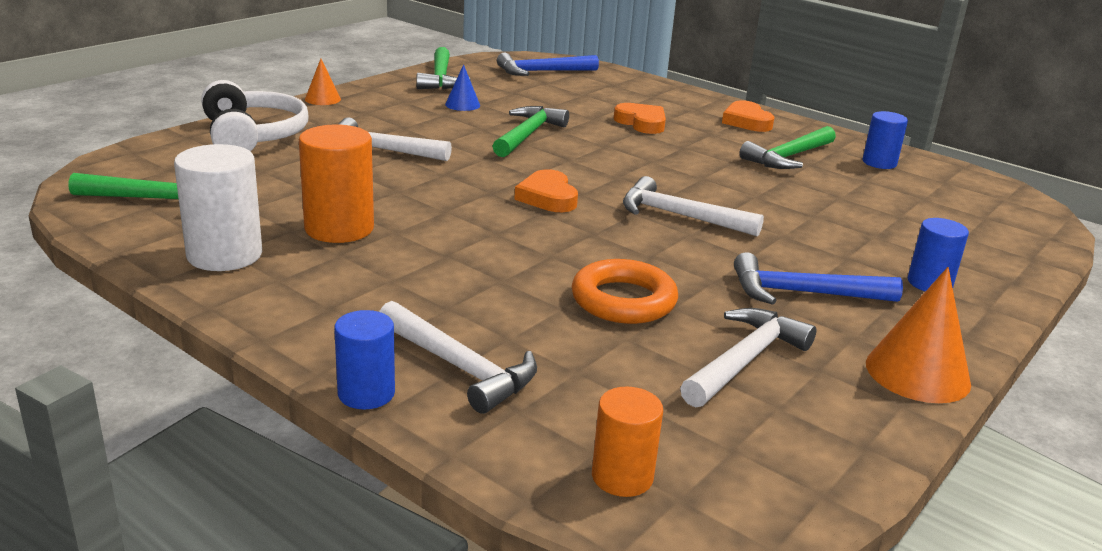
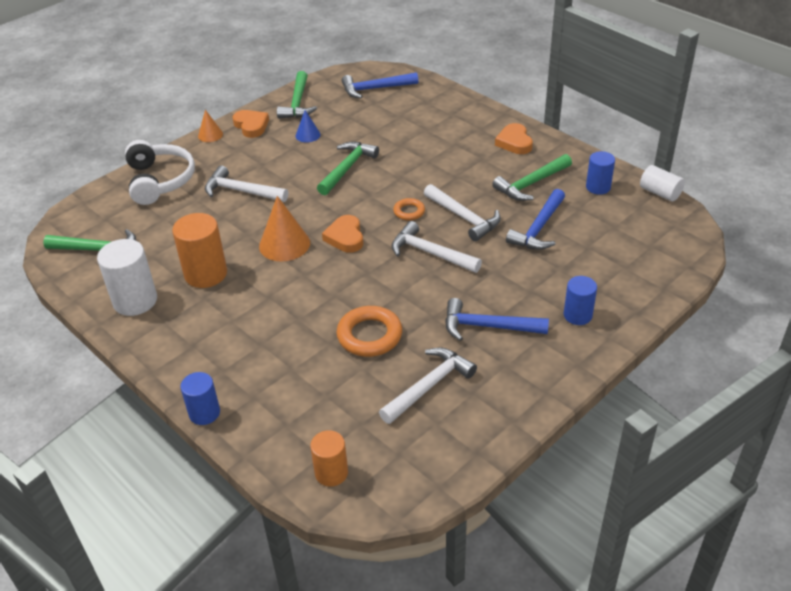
camera: 10 degrees right, 15 degrees up
(460, 367) = (259, 393): white hammer -> white hammer (464, 218)
(631, 176) = (409, 212): none -> orange ring
(641, 123) = (434, 149): orange heart -> orange heart (251, 126)
(822, 197) = (538, 229): none -> blue hammer
(917, 373) = (533, 395): orange cone -> orange cone (284, 244)
(963, 170) = (660, 193): none -> white cylinder

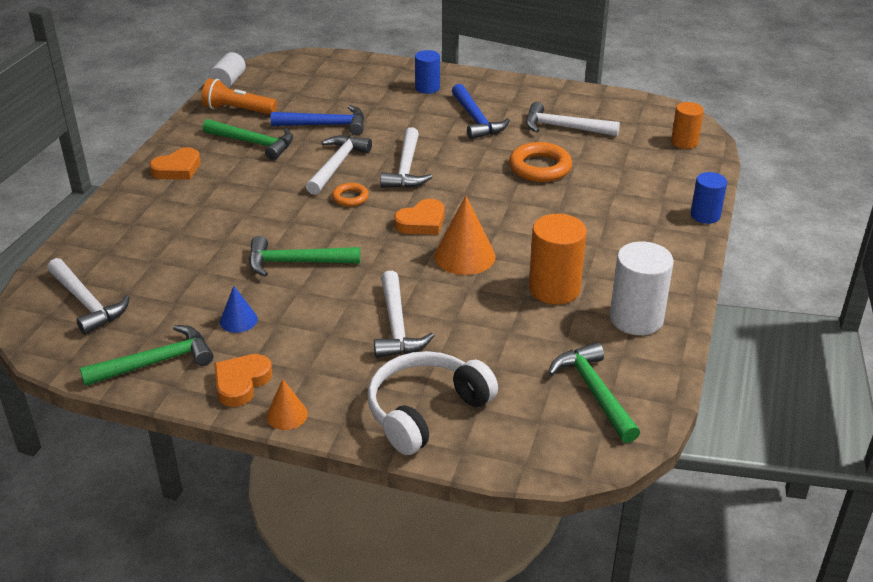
camera: 120 degrees left, 5 degrees down
(375, 89) = (87, 303): blue hammer -> white hammer
(598, 187) = (237, 110): blue cylinder -> orange flashlight

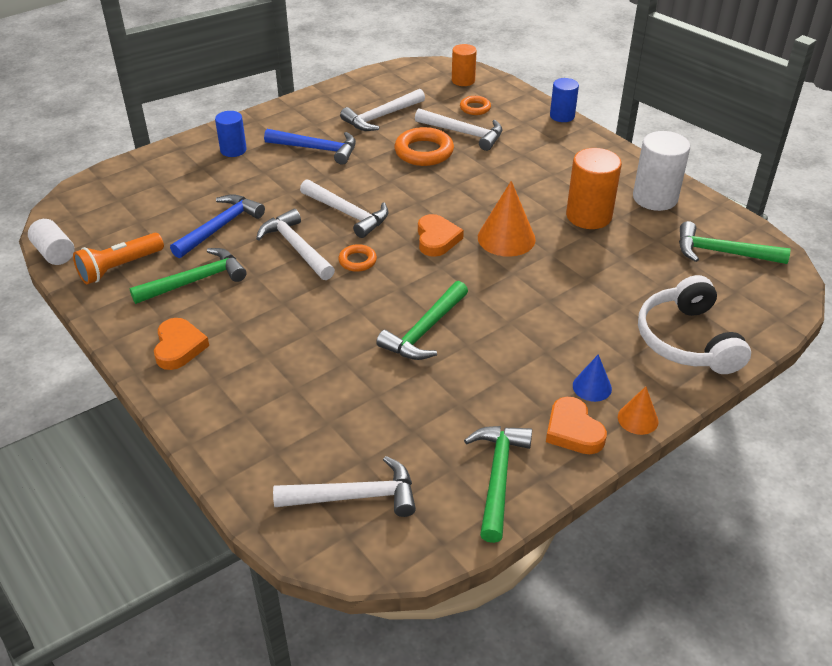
camera: 55 degrees left, 5 degrees up
(238, 320) = (480, 399): blue cone -> blue cone (592, 387)
(396, 326) = (568, 311): white hammer -> white hammer (464, 133)
(647, 165) = (475, 108): none -> orange ring

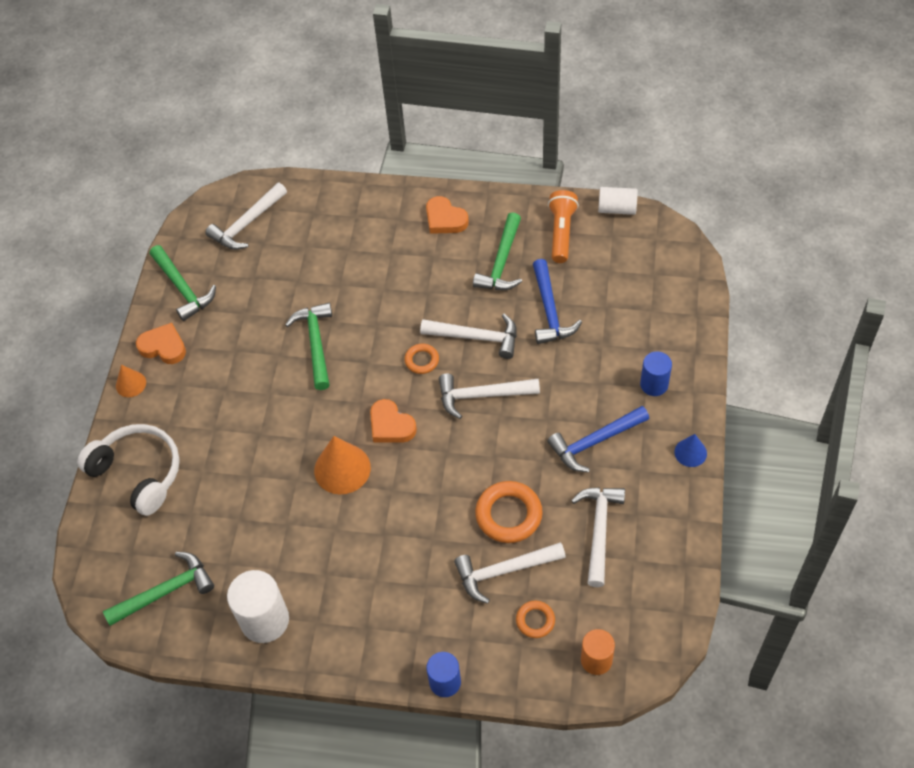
camera: 140 degrees right, 15 degrees up
(588, 216) = (301, 548): orange cylinder -> none
(592, 387) = (175, 385): blue cone -> blue cone (690, 452)

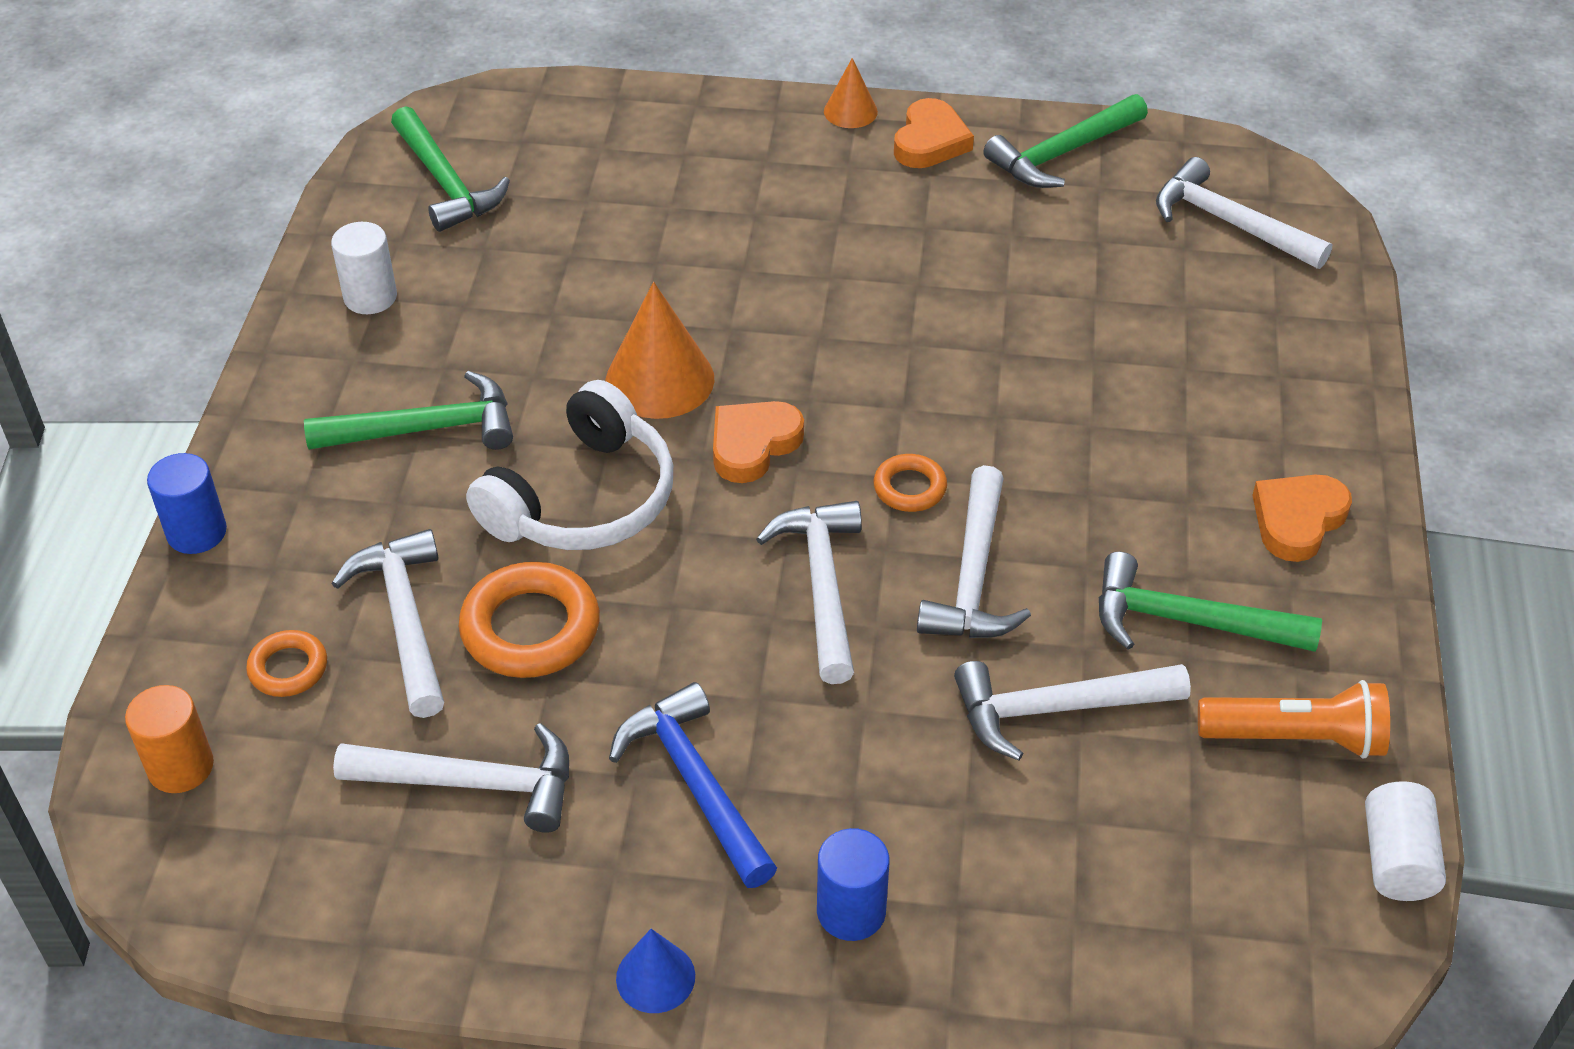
camera: 85 degrees right, 10 degrees down
(138, 473) = (671, 135): white headphones -> white headphones (583, 499)
(265, 620) = (370, 297): white cylinder -> white cylinder, size x0.62
(316, 343) = (946, 331): green hammer -> green hammer (426, 429)
(550, 311) = (1055, 709): blue hammer -> white hammer

